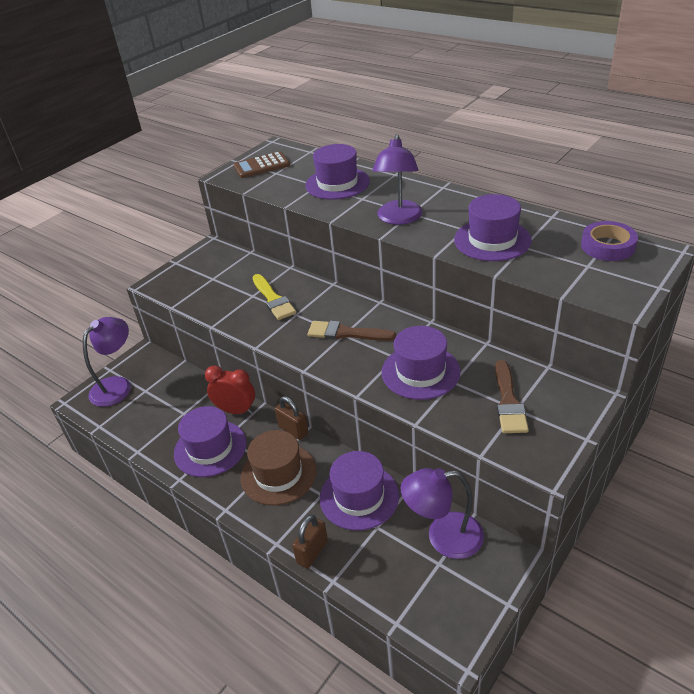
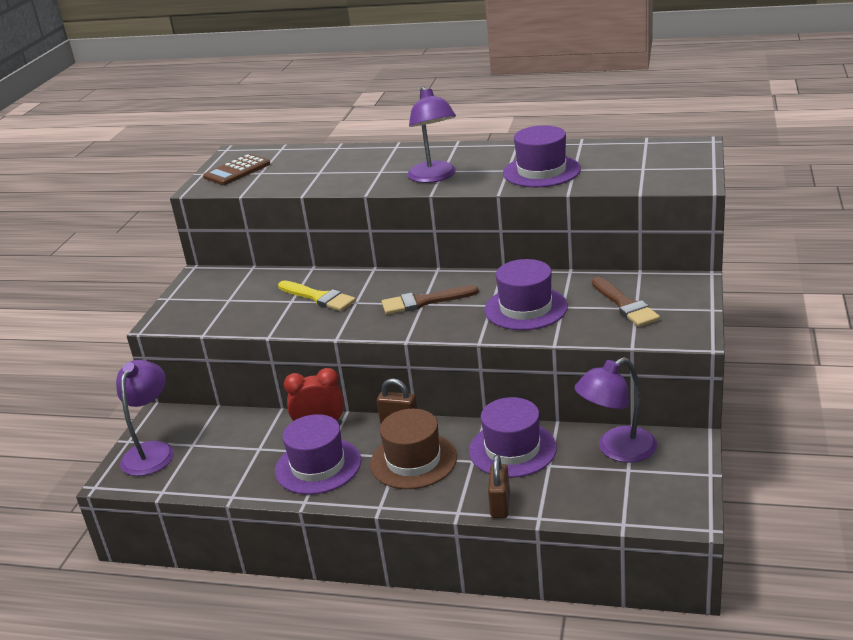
camera: 25 degrees left, 10 degrees down
(337, 183) = (341, 166): purple hat -> none
(607, 246) = (648, 152): purple tape -> none

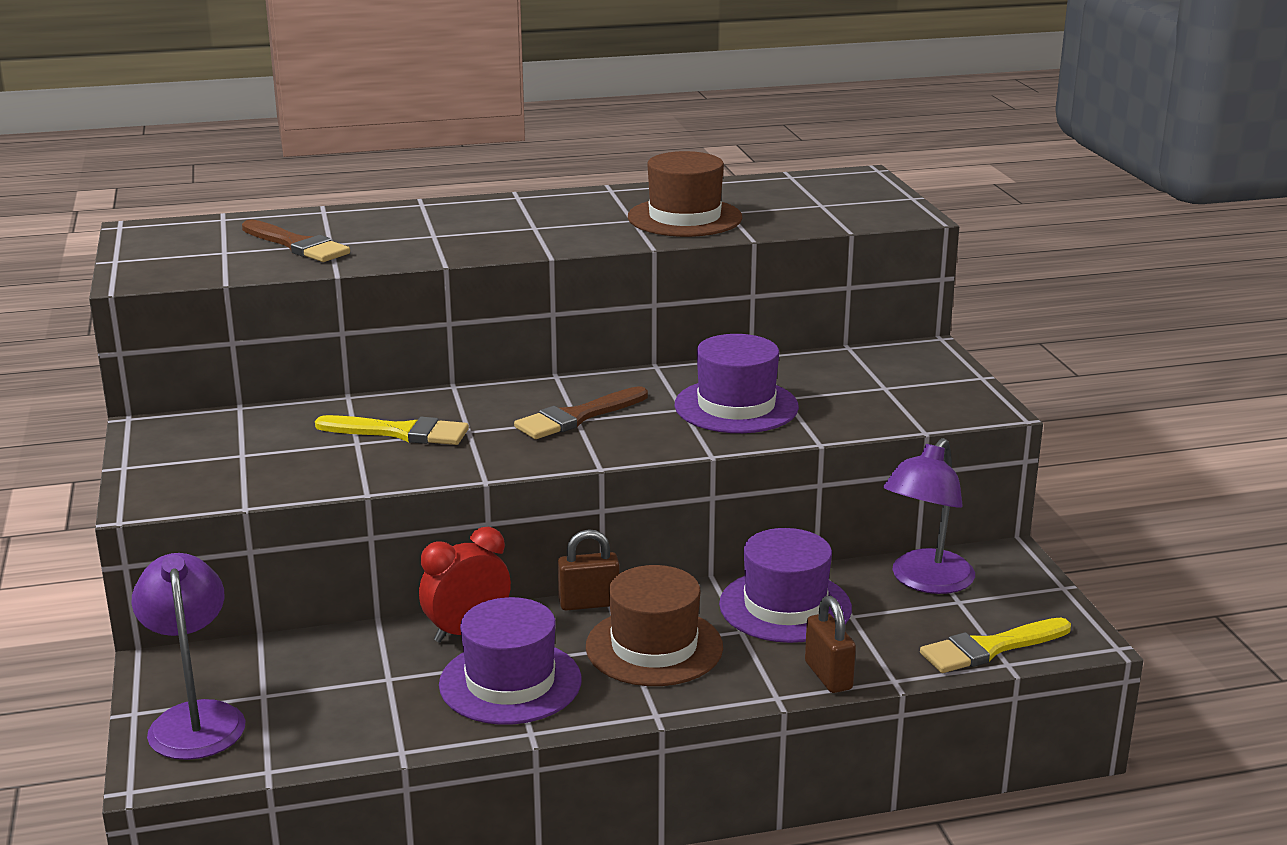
camera: 30 degrees left, 5 degrees down
(237, 171) = (177, 252): brown calculator -> none
(434, 177) = (531, 236): purple lamp -> none
(541, 171) = (684, 218): purple hat -> brown hat
(620, 509) = (990, 648): none -> yellow brush
(625, 305) = (867, 386): brown brush -> brown brush (297, 245)

